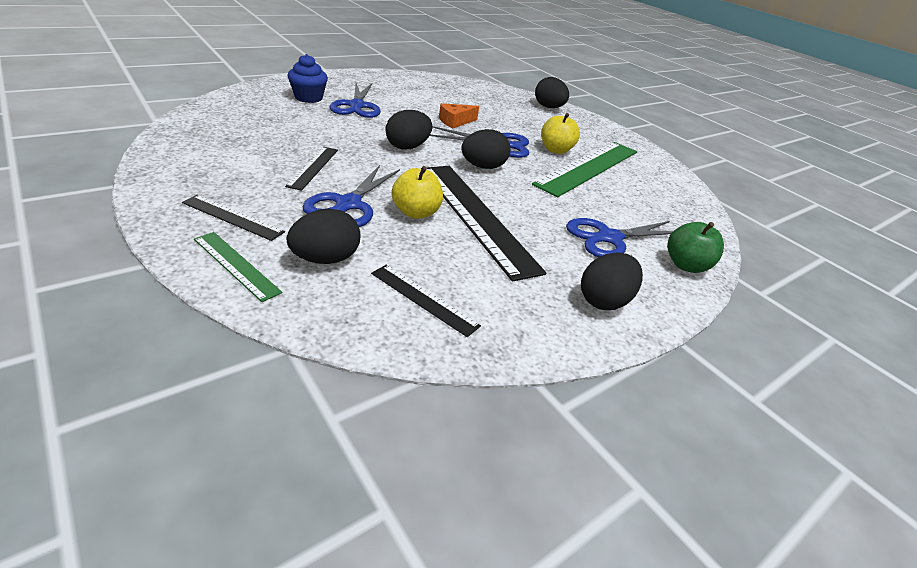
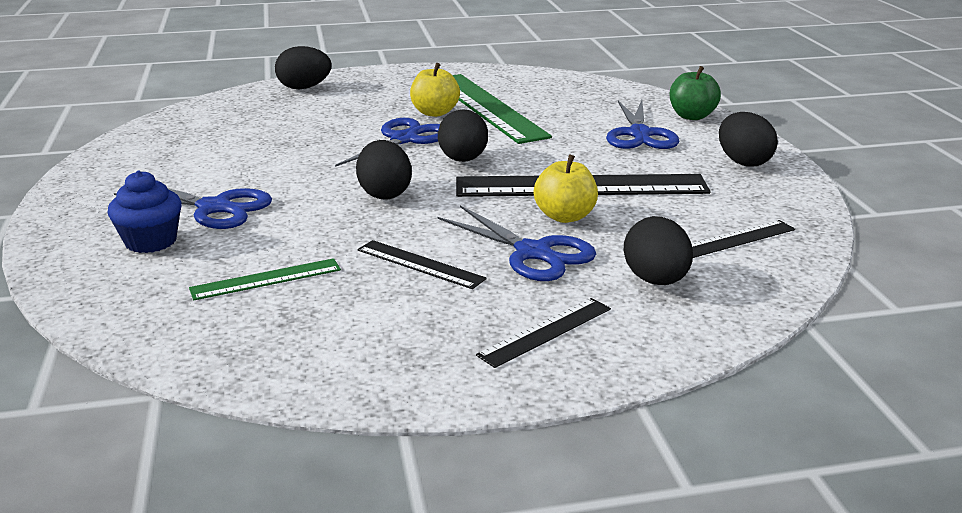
camera: 60 degrees left, 10 degrees down
(236, 265) = (660, 335): green ruler -> green ruler (266, 279)
(455, 122) = (318, 151): orange cheese -> none

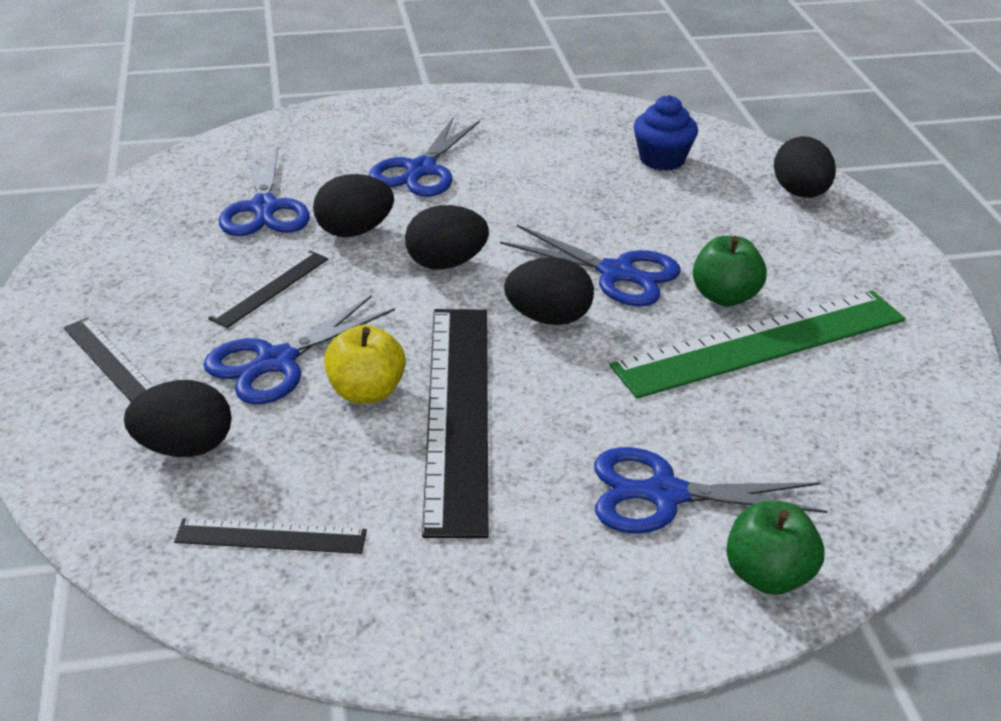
camera: 90 degrees right, 10 degrees up
(151, 241) = (353, 148): blue cupcake -> blue cupcake (662, 159)
(266, 279) = (264, 208): green ruler -> blue scissors
(435, 113) = (725, 296): yellow apple -> green apple
(735, 239) = (271, 537): black ruler -> black ruler turned 60 degrees counterclockwise
(743, 162) = (547, 603): black egg -> black egg (354, 231)

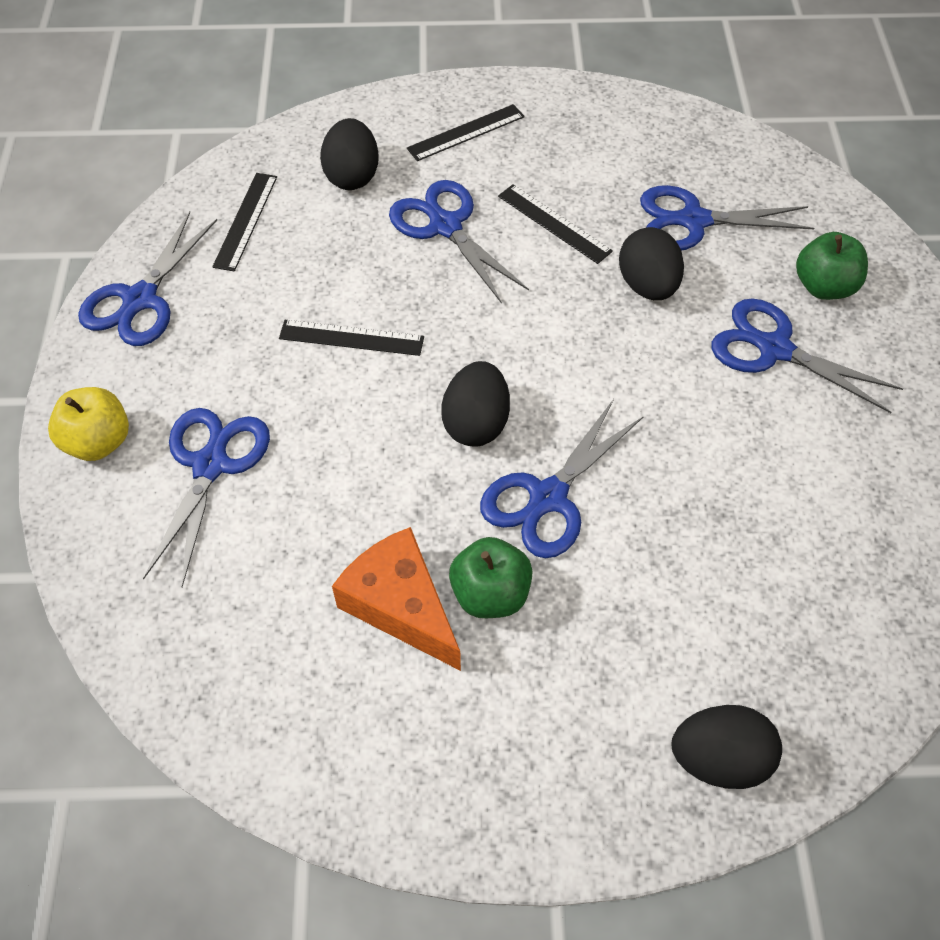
camera: 100 degrees right, 20 degrees up
(366, 392) = (393, 280): yellow apple -> yellow apple (98, 442)
(429, 617) = (140, 299): none -> blue scissors
(446, 263) = (582, 352): black egg -> none
(458, 413) = (351, 338): black ruler -> black ruler, size x0.49
(662, 159) = (809, 605): blue cupcake -> none
(761, 343) = (400, 605): green ruler -> orange cheese
(768, 575) = (99, 516): green apple -> green apple (824, 286)

